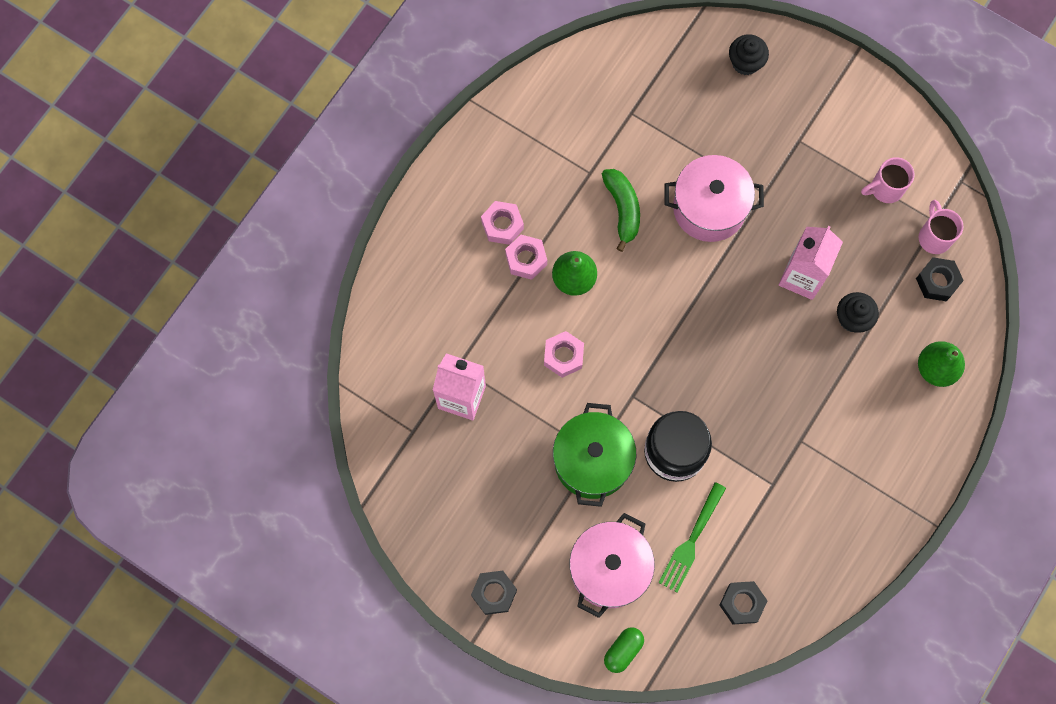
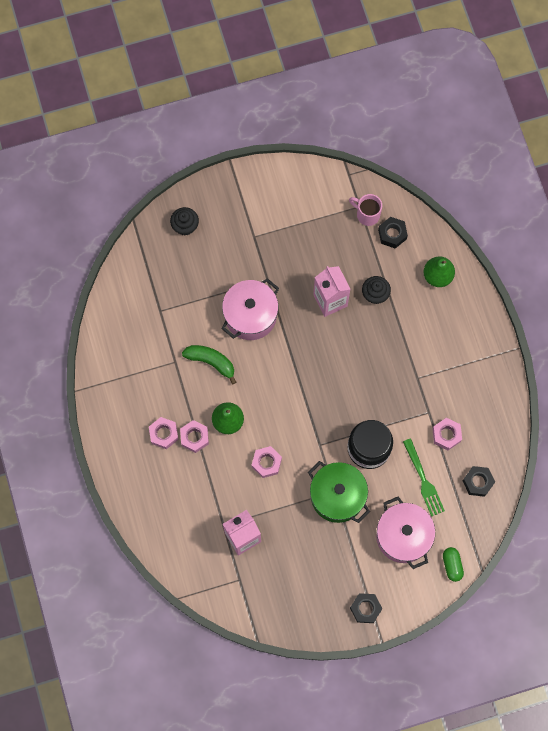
camera: 50 degrees left, 0 degrees up
(764, 525) = (446, 435): none -> pink nut
(885, 189) = (319, 216): pink mug -> none

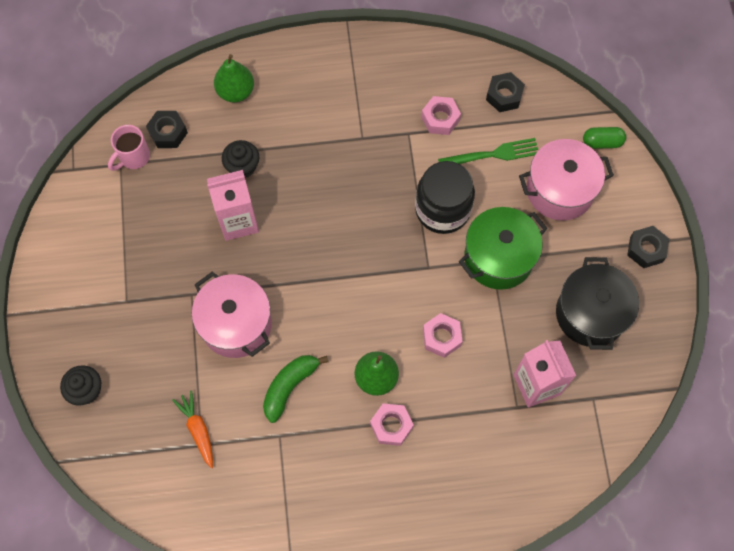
camera: 80 degrees left, 5 degrees down
(164, 434) = (379, 467): pink nut -> none
(170, 306) = (198, 430): none -> orange carrot
(305, 571) = (590, 313): none -> black pot

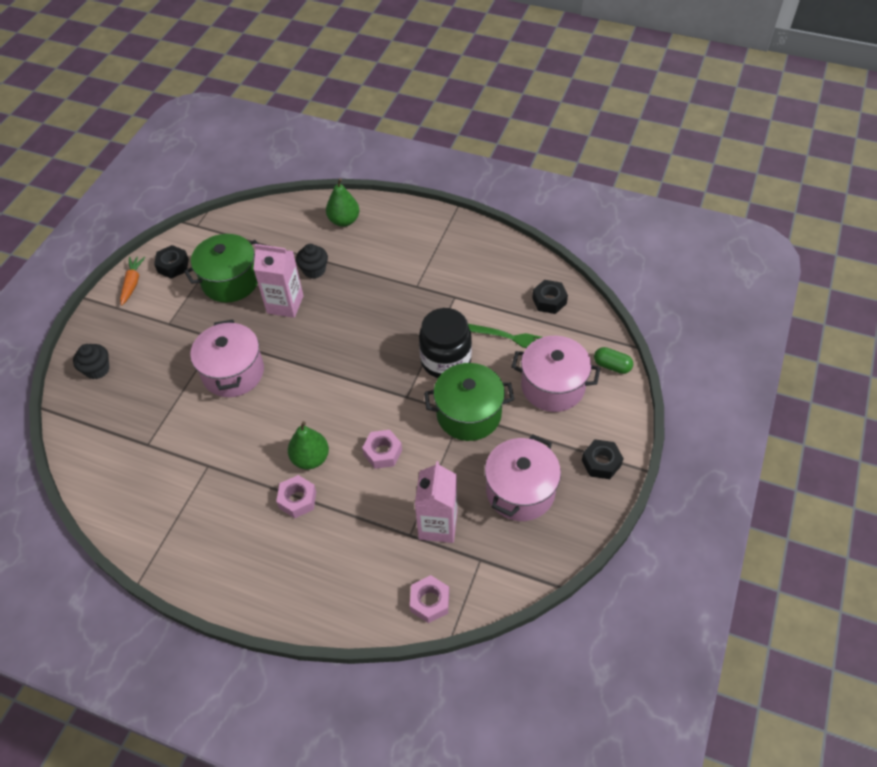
camera: 30 degrees right, 15 degrees down
(133, 157) = (242, 234): pink mug -> none
(160, 220) = (230, 281): none -> green pot
(168, 132) = (277, 228): black nut -> black nut (173, 266)
(198, 430) = (152, 433): orange carrot -> orange carrot (132, 283)
(290, 386) = (241, 434): green banana -> none
(440, 119) = (486, 297): pink nut -> pink nut (430, 602)
(590, 313) = (520, 491): black pot -> pink pot

